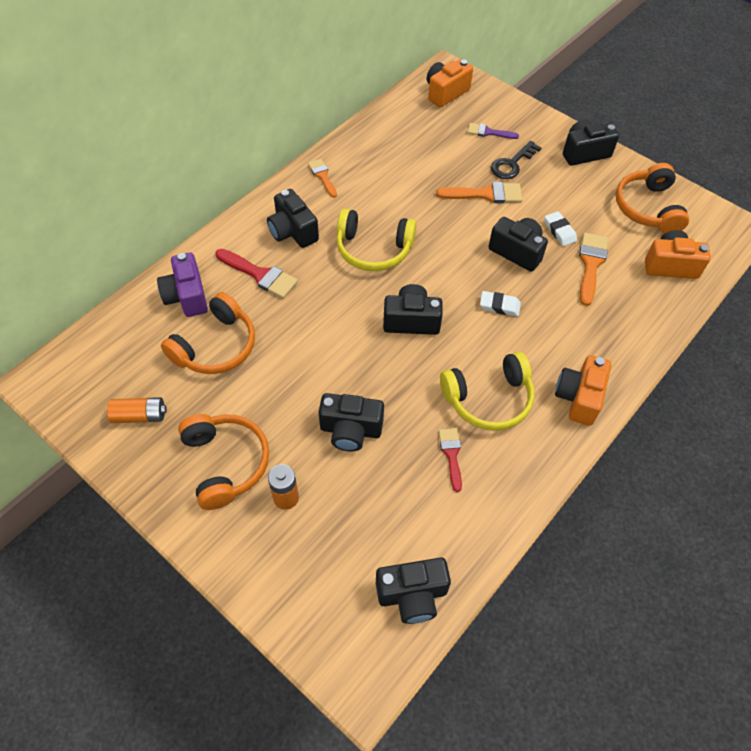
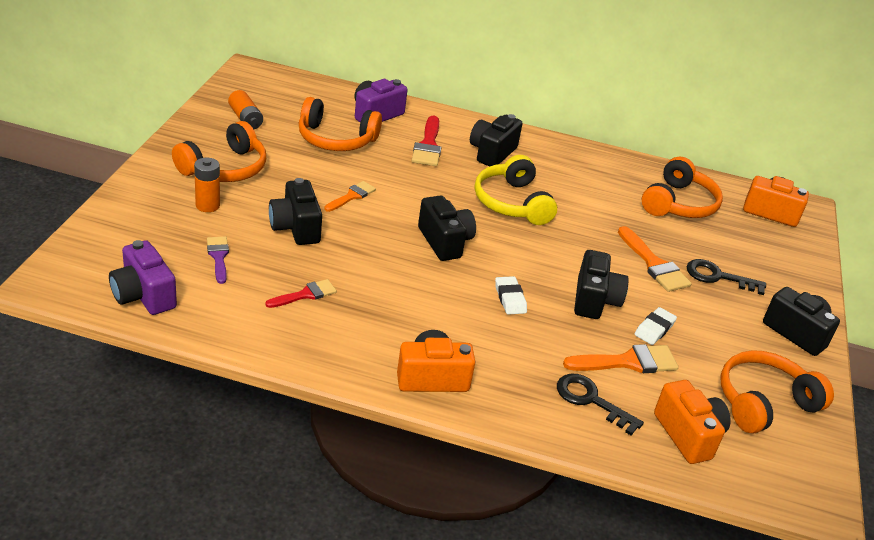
camera: 60 degrees right, 20 degrees down
(322, 176) = (574, 156): orange brush -> orange brush (351, 196)
(412, 595) = (144, 295): black camera -> purple camera
(415, 141) = (679, 204): none -> orange headphones
(488, 132) = (746, 252): purple brush -> purple brush (218, 257)
(489, 399) = (386, 309): yellow headphones -> none
(625, 305) = (591, 400): none -> black key

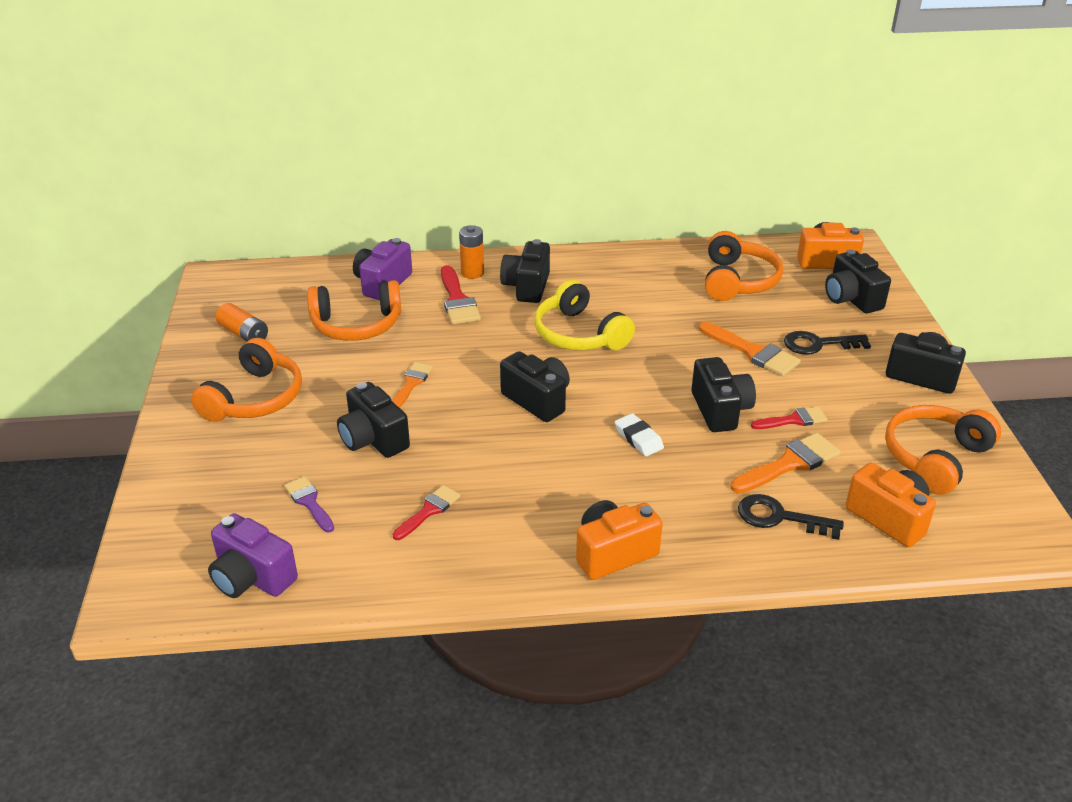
camera: 15 degrees left, 0 degrees up
(207, 205) = (261, 447): orange battery -> orange battery (472, 273)
(654, 329) = (793, 420): white eraser -> red brush
(773, 250) = (851, 299): none -> black camera

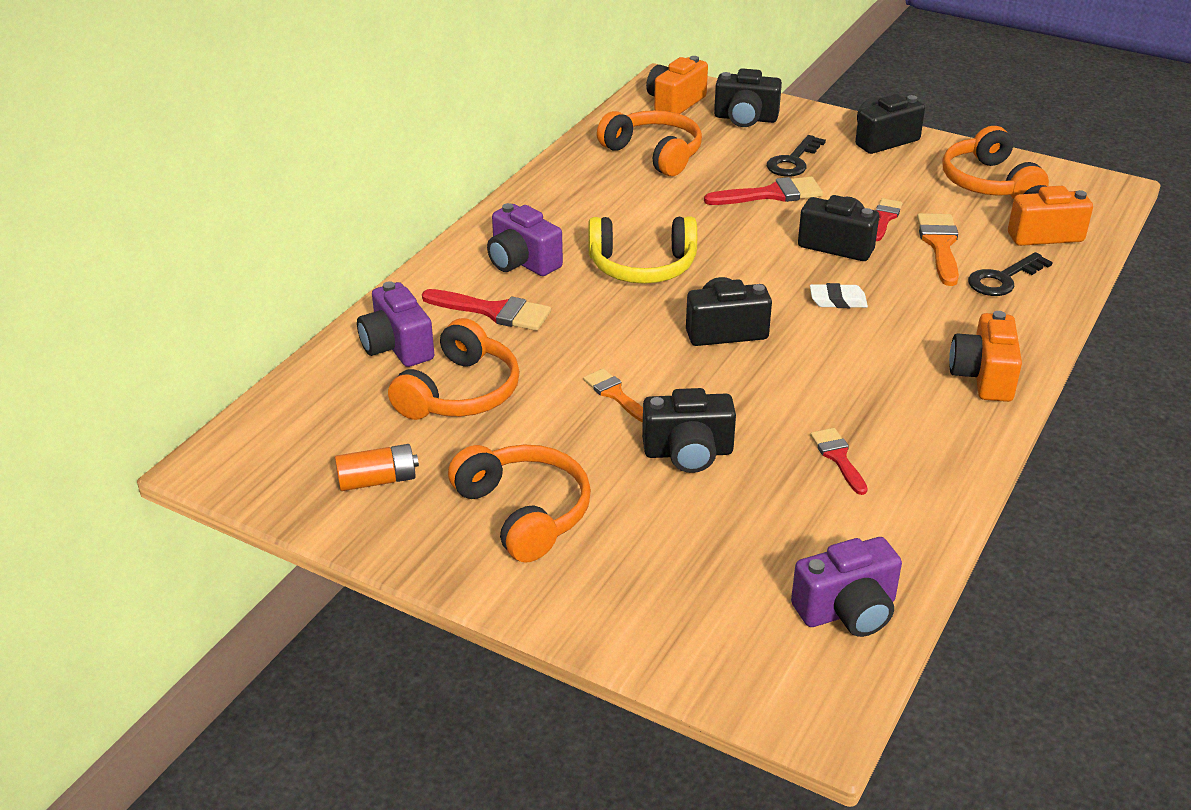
camera: 55 degrees left, 0 degrees up
(309, 502) = (756, 531): purple brush -> none
(472, 273) = (453, 283): orange battery -> none
(527, 287) = (522, 262): black camera -> purple camera
(753, 352) = (771, 194): orange brush -> red brush

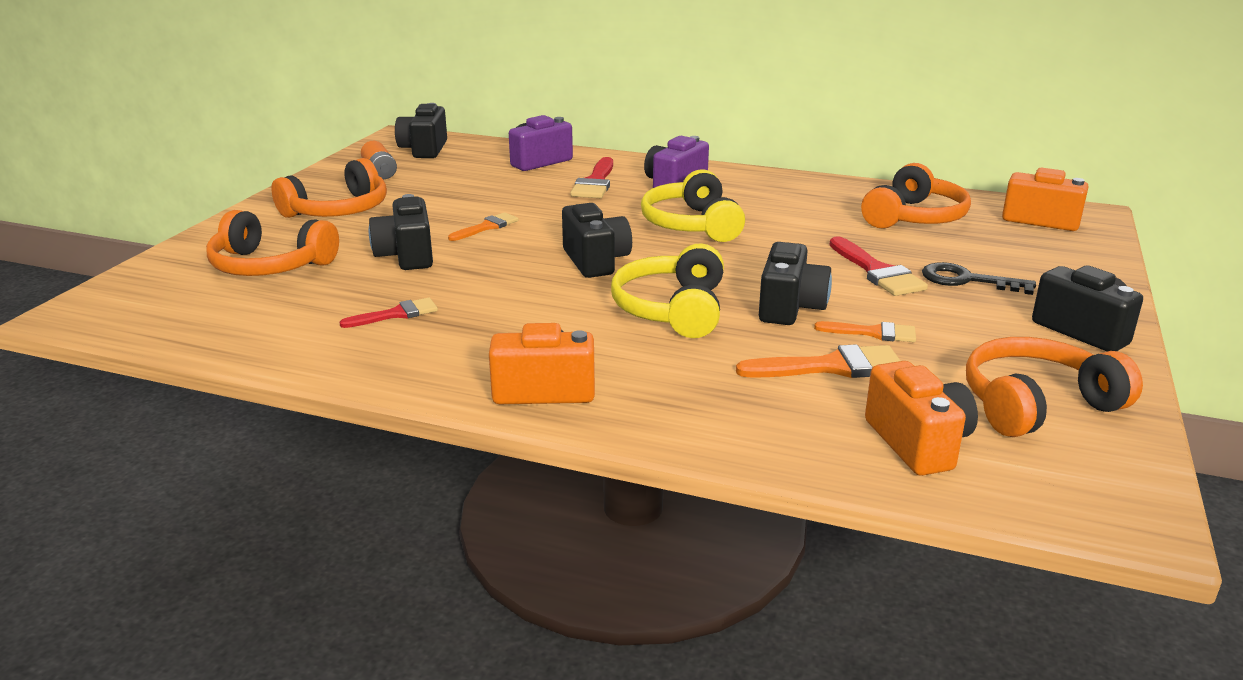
camera: 80 degrees right, 10 degrees down
(460, 392) = (483, 182): orange headphones -> orange headphones (270, 266)
(745, 118) = (1046, 253): black camera -> black camera (424, 149)
(837, 300) = (672, 309): white eraser -> yellow headphones
(847, 610) = (186, 321): purple camera -> none
(885, 218) = (873, 333): red brush -> orange brush
(1003, 279) = (772, 408): black key -> none

